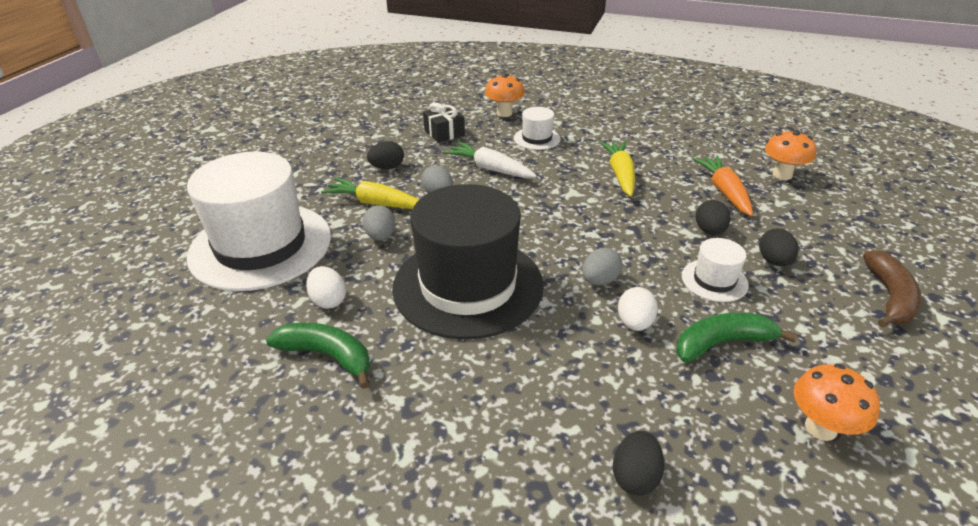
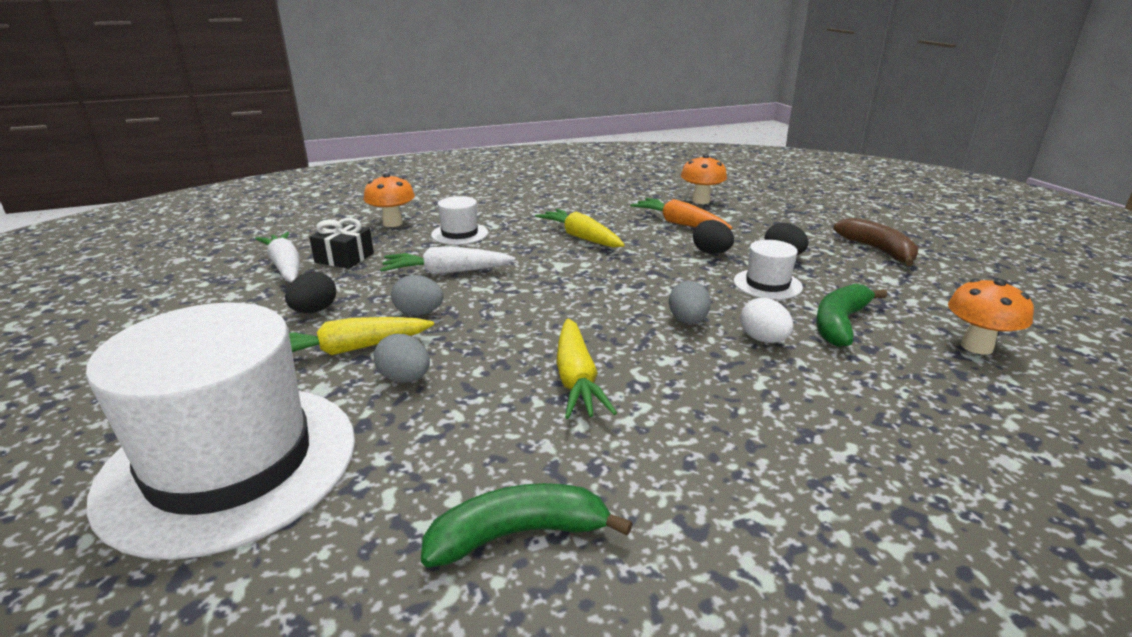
camera: 40 degrees left, 10 degrees down
(328, 300) = (431, 474): white egg -> none
(406, 127) = (285, 267): none -> white carrot
(468, 285) = (576, 379): black hat -> yellow carrot
(635, 476) = (946, 453): black egg -> none

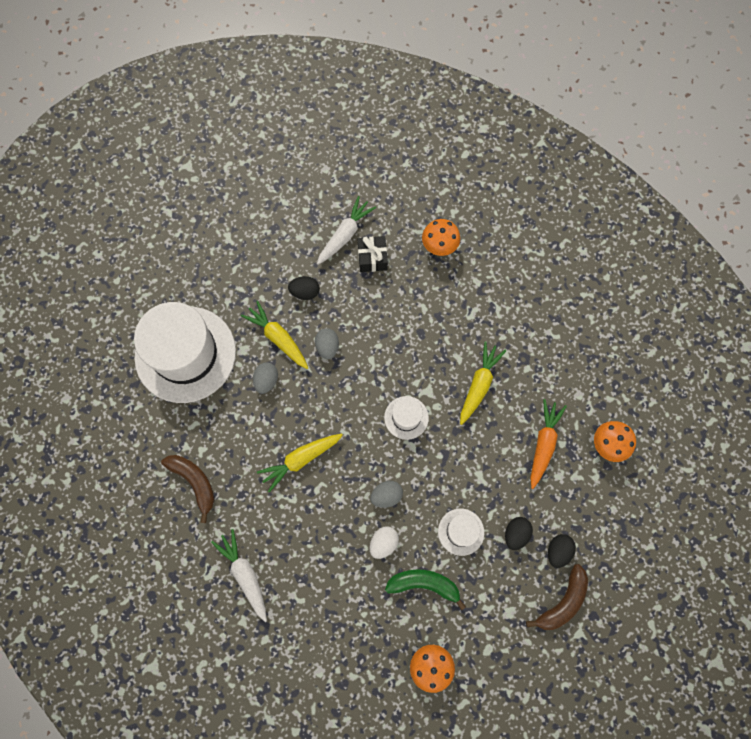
camera: 65 degrees right, 45 degrees up
(446, 272) = (382, 330): white carrot -> white carrot (245, 574)
(459, 234) = (444, 302): white hat -> white hat (406, 417)
(518, 534) = (194, 482): green banana -> brown banana
(711, 253) = (496, 483): black egg -> black egg (558, 551)

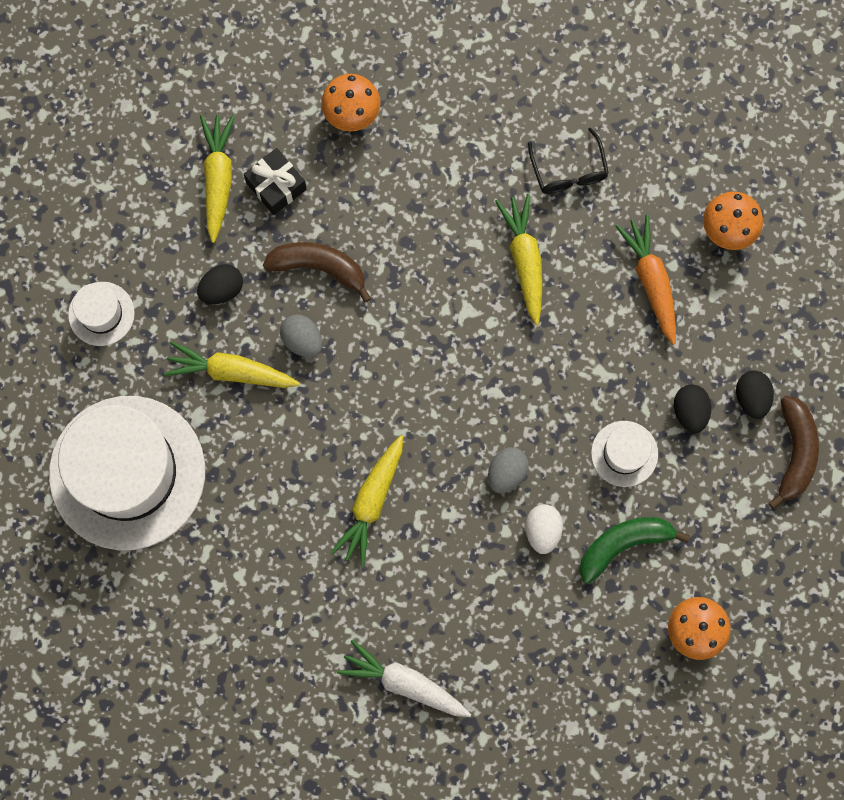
camera: 35 degrees left, 5 degrees up
(194, 482) = (261, 620): brown banana -> brown banana (319, 267)
(266, 381) = (257, 435): grey egg -> none
(345, 235) = (218, 178): white carrot -> yellow carrot
(406, 417) = (464, 362): white hat -> white hat (101, 314)
(538, 353) = (569, 170): none -> black glasses

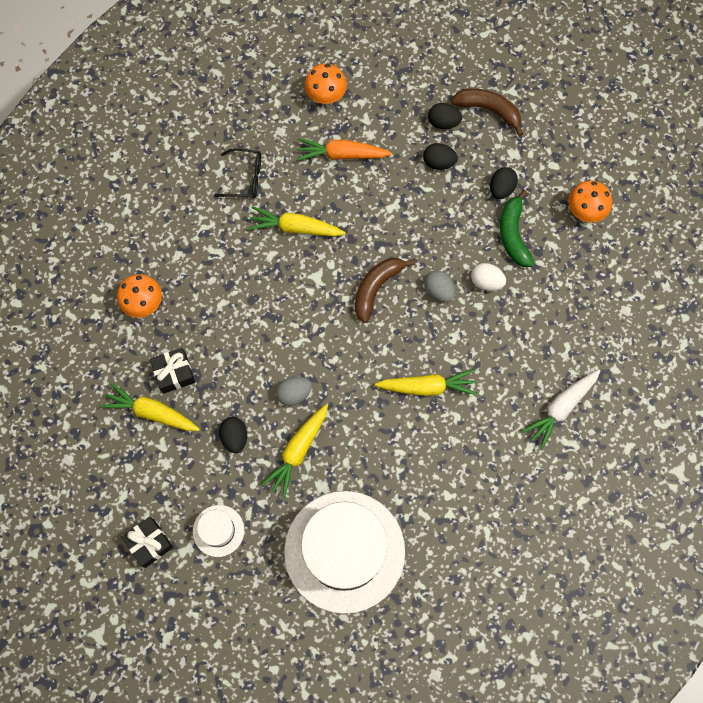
camera: 70 degrees left, 5 degrees down
(59, 240) = (149, 543): none -> black gift
(319, 267) = (246, 364): brown banana -> brown banana (376, 288)
(371, 502) = (427, 386): yellow carrot -> yellow carrot turned 45 degrees counterclockwise
(624, 453) = (452, 212): white hat -> none
(684, 507) = (501, 188): none -> black egg

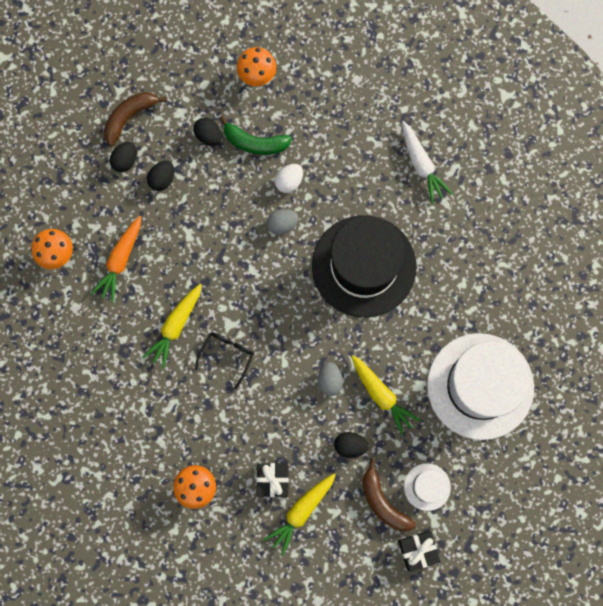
camera: 70 degrees left, 5 degrees up
(245, 178) = (109, 355): black glasses -> black glasses (227, 355)
(376, 288) = (260, 276): brown banana -> brown banana (383, 502)
(427, 386) = (364, 266): yellow carrot -> black hat

